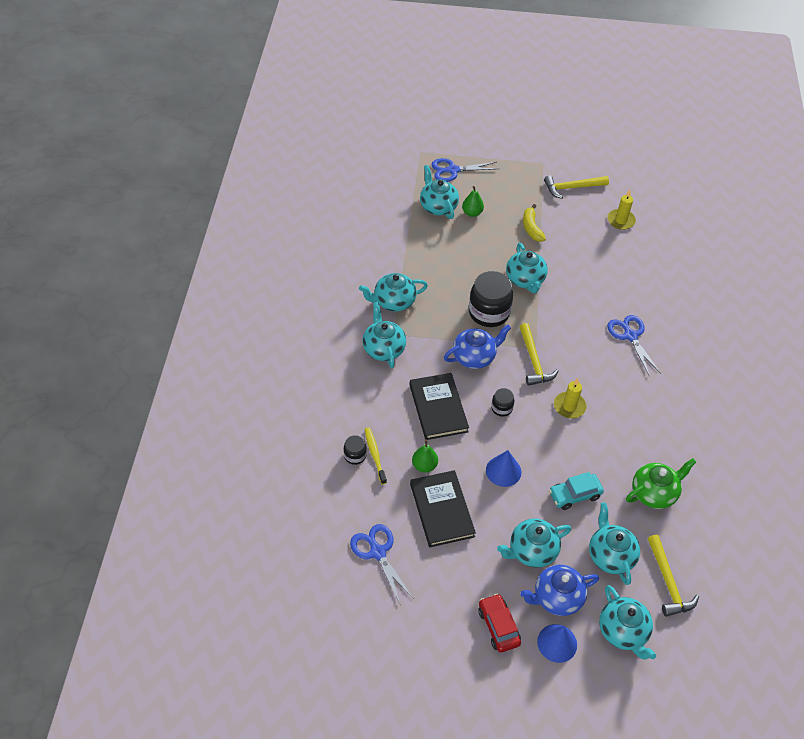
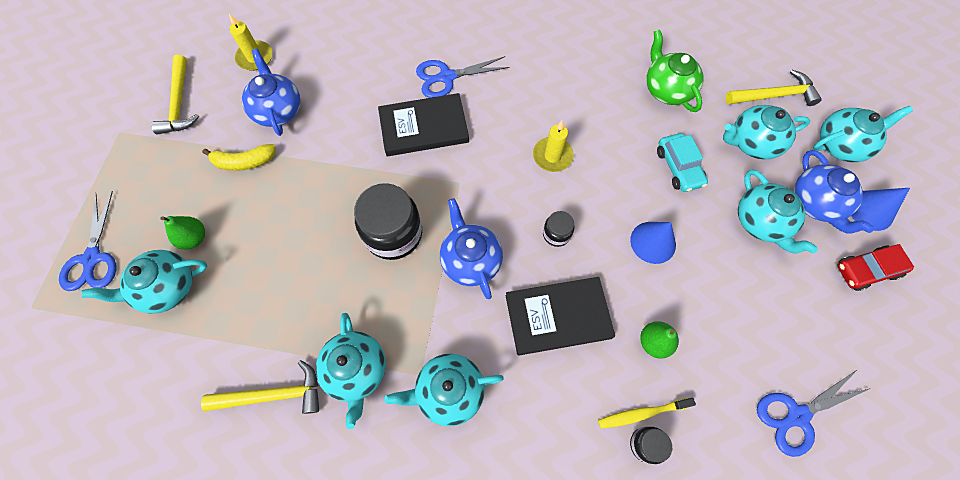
camera: 85 degrees left, 15 degrees up
(441, 510) = (720, 324): black book -> black book (424, 127)
(525, 280) = (340, 181): turquoise teapot -> none
(534, 361) = (480, 187): yellow hammer -> yellow hammer (273, 395)
(577, 239) = (278, 110): none -> blue teapot

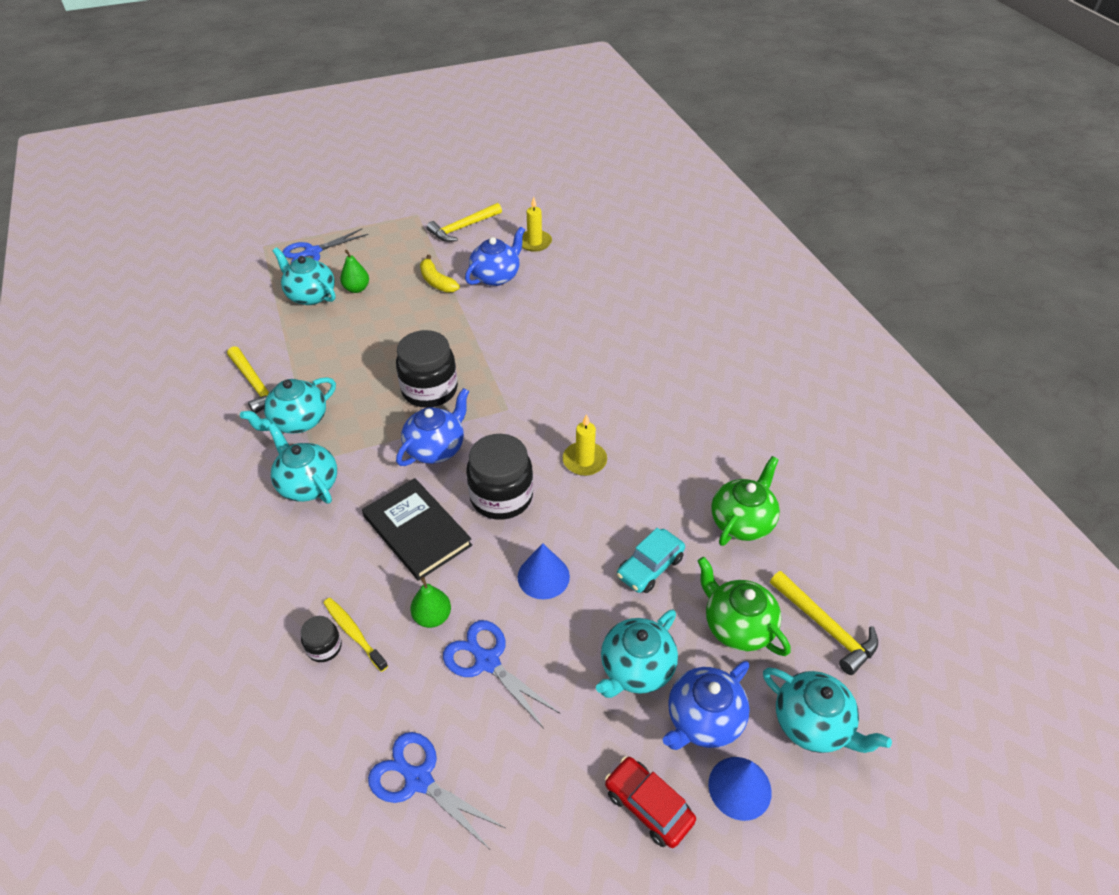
camera: 60 degrees right, 20 degrees down
(424, 127) = (546, 363): black book -> none
(446, 77) = (611, 354): blue scissors -> blue scissors (487, 661)
(556, 234) = (501, 497): black jar -> black jar, size x2.06
(752, 143) = (737, 625): turquoise teapot -> green teapot

